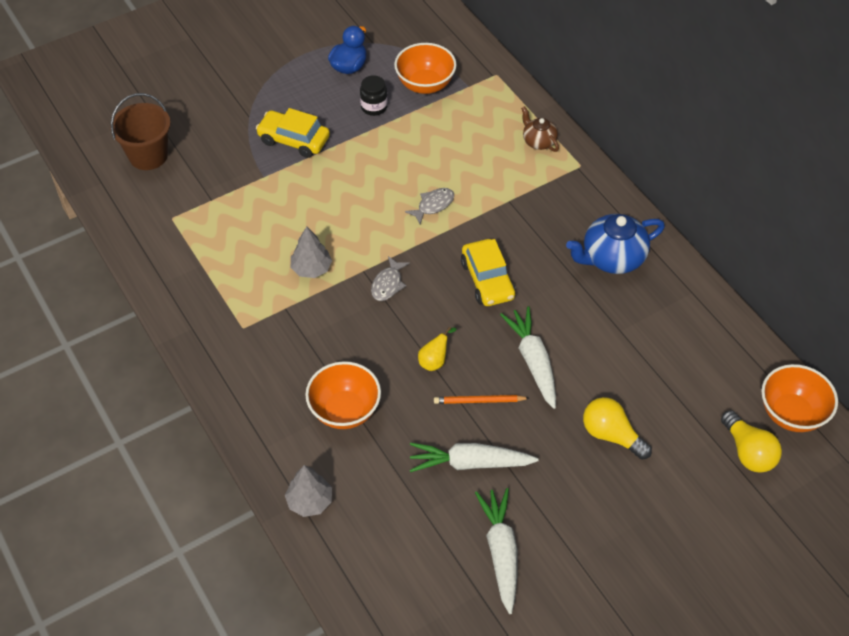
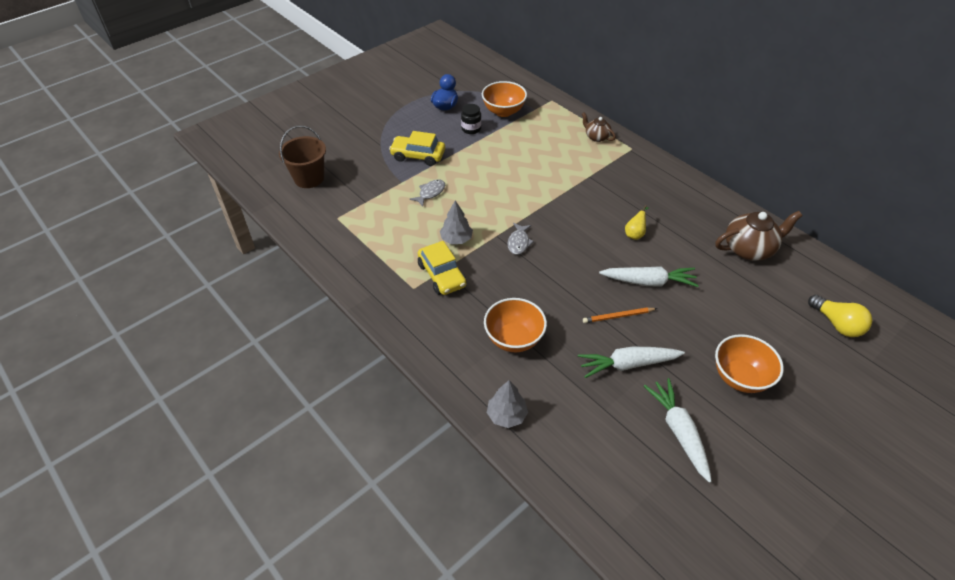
camera: 10 degrees left, 5 degrees down
(433, 205) = (535, 186): grey fish -> grey fish (430, 193)
(434, 361) = (573, 292): yellow pear -> yellow pear (635, 234)
(488, 280) = (593, 230): yellow car -> yellow car (442, 275)
(533, 361) = (648, 282): white carrot -> white carrot turned 120 degrees clockwise
(611, 435) = (729, 327): yellow light bulb -> none
(612, 258) = (678, 204): blue teapot -> none
(679, 335) = (749, 249): none -> brown teapot
(791, 413) = (855, 292): orange bowl -> orange bowl (740, 377)

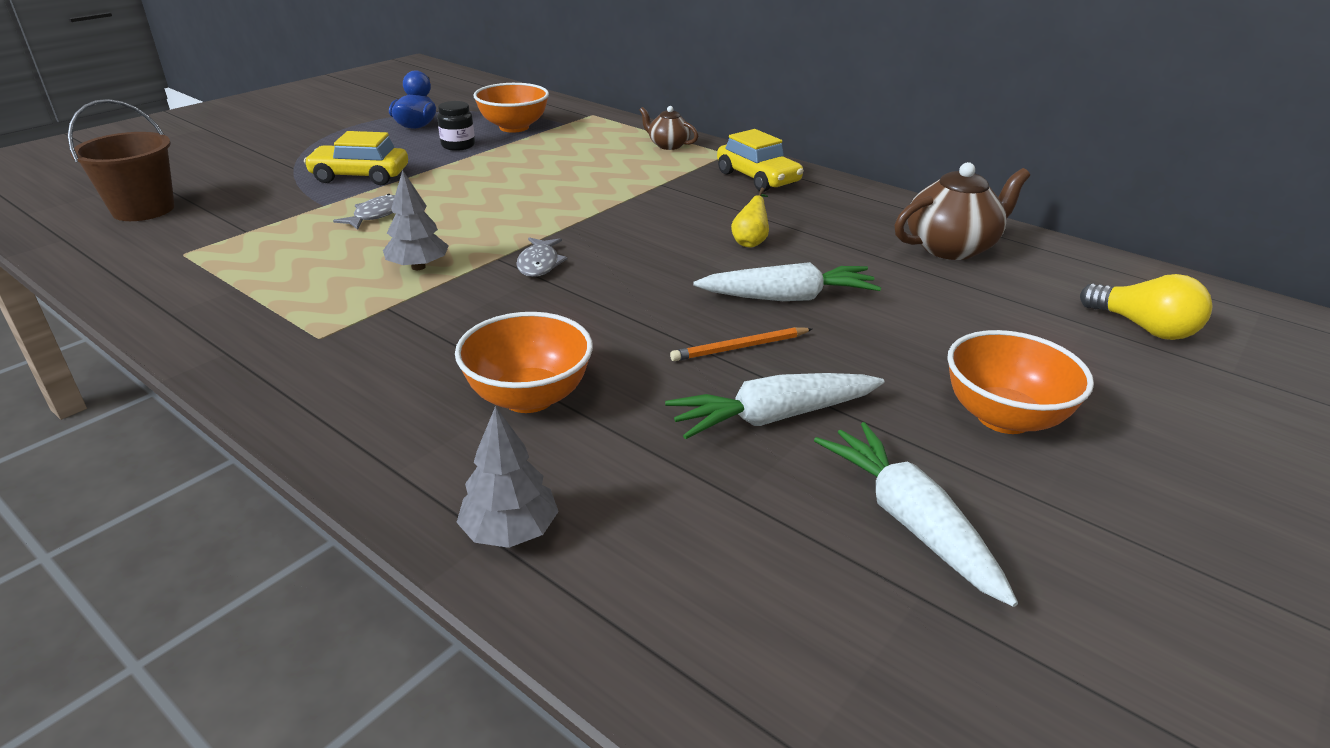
camera: 10 degrees left, 15 degrees down
(442, 275) = (383, 315): yellow car -> yellow car (758, 178)

